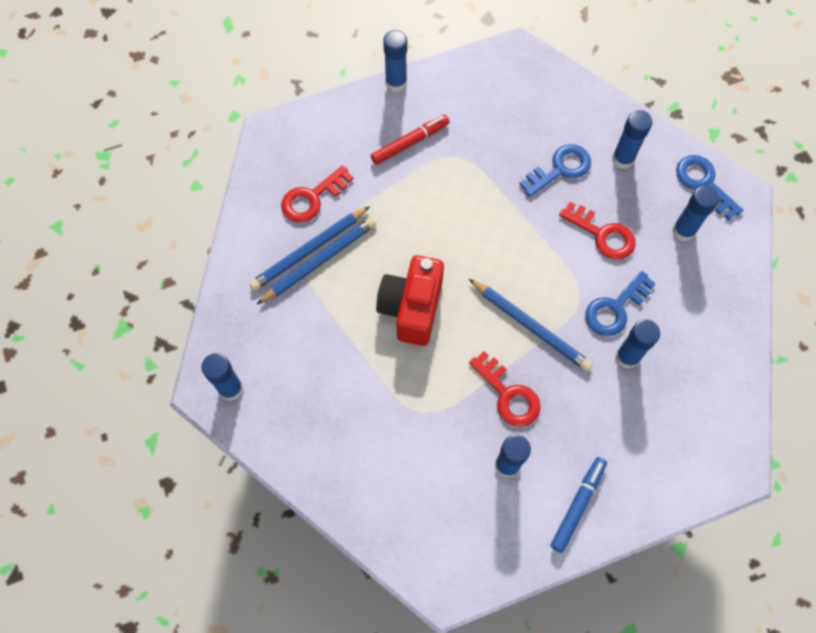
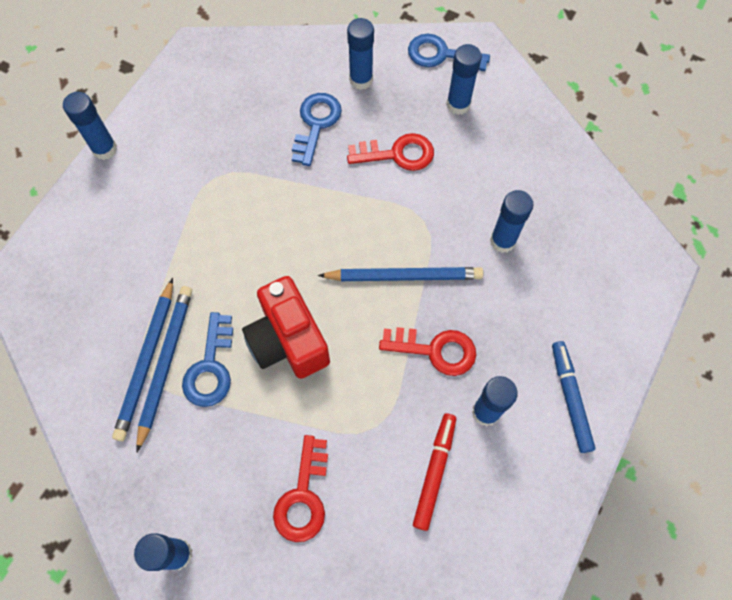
camera: 40 degrees left, 0 degrees up
(312, 198) = (110, 310): red key -> red key (303, 497)
(410, 143) = (163, 193): red marker -> red marker (434, 472)
(615, 308) = (459, 208): blue key -> blue key (210, 367)

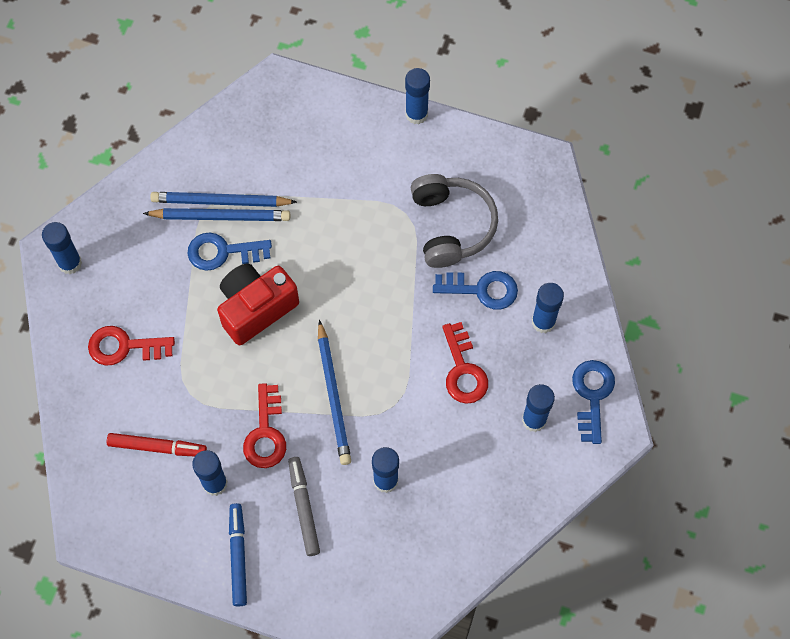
camera: 80 degrees right, 0 degrees up
(240, 138) = (451, 226): none -> grey headphones
(523, 323) = (304, 508): none -> grey marker
(570, 398) = (238, 556): blue marker -> blue marker turned 75 degrees counterclockwise

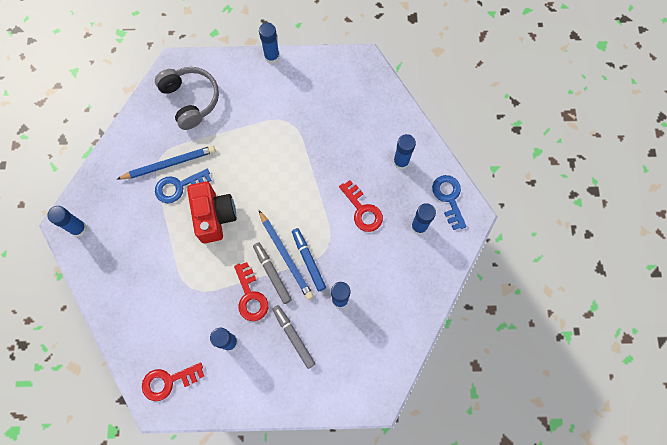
camera: 20 degrees left, 5 degrees up
(124, 347) = (135, 272): red key -> red key (168, 381)
(157, 447) = (182, 331): red marker -> none
(221, 201) = (166, 154): blue pencil -> none
(238, 556) = (262, 385): blue marker -> blue marker (308, 260)
(256, 308) = (214, 216): red camera -> red camera turned 135 degrees clockwise
(306, 413) = (272, 274): none -> grey marker
(451, 226) = (320, 120): grey headphones -> grey headphones (191, 100)
(482, 289) = (355, 154): blue key -> none

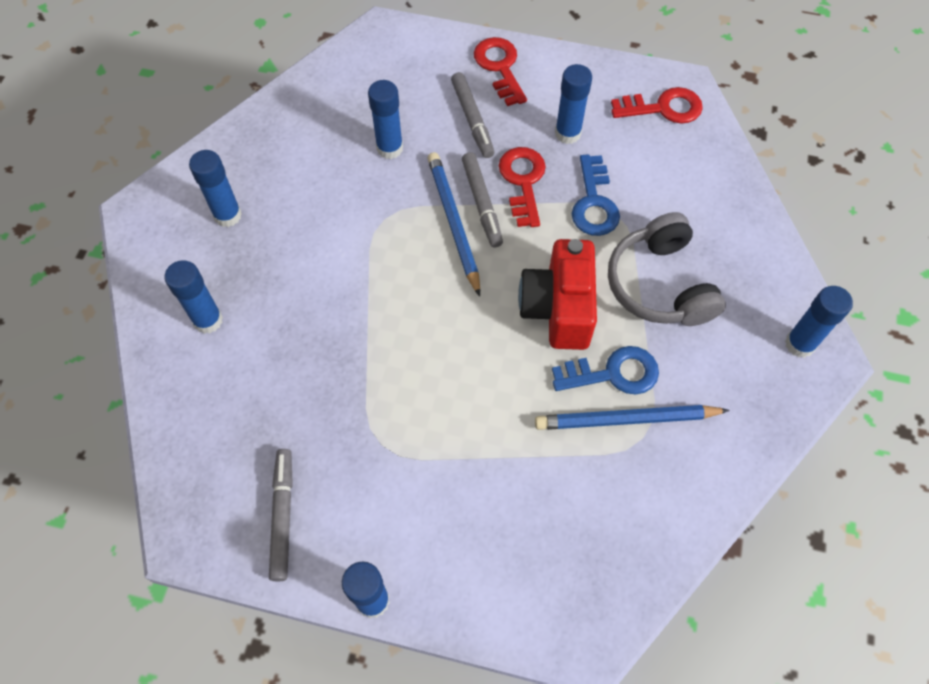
camera: 165 degrees left, 10 degrees down
(191, 100) = (565, 543): grey headphones -> grey headphones (659, 285)
(308, 260) = (419, 209): blue marker -> none
(324, 80) = (282, 516): none -> grey marker
(362, 210) = (306, 260): red key -> red key (500, 67)
(449, 198) = (158, 245): blue key -> blue key (594, 203)

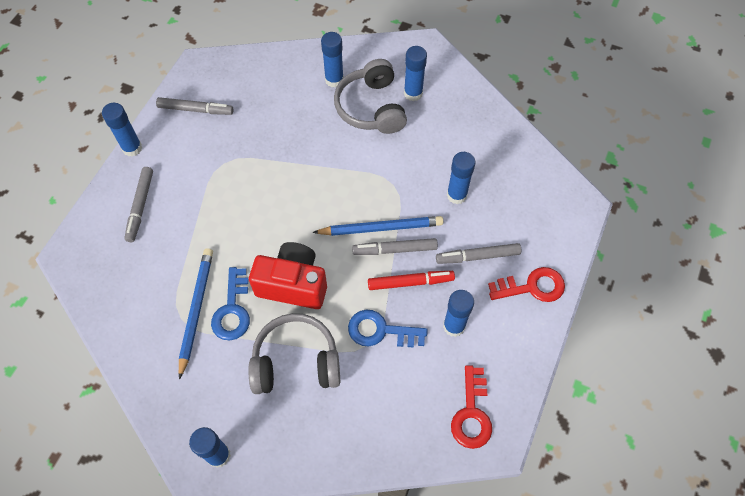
camera: 100 degrees right, 0 degrees up
(257, 263) = (371, 107): none -> grey headphones
(480, 550) = (140, 206): none -> grey marker
(523, 181) = (410, 282): red key -> red marker

